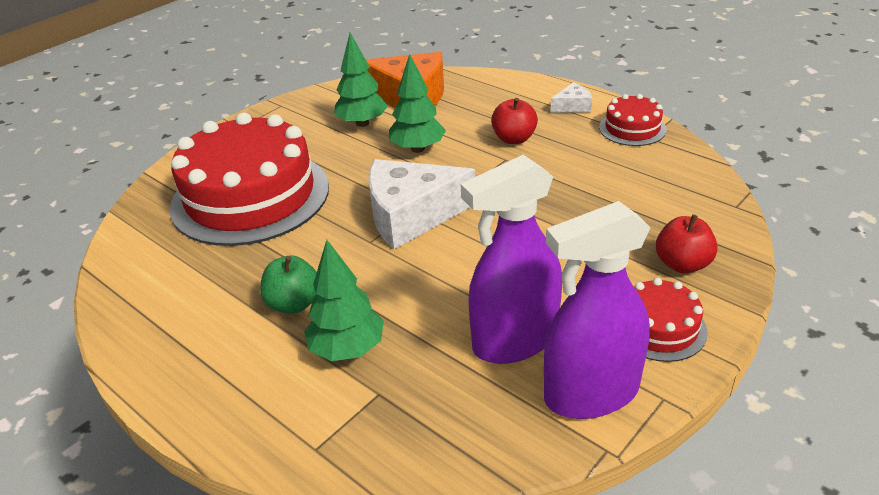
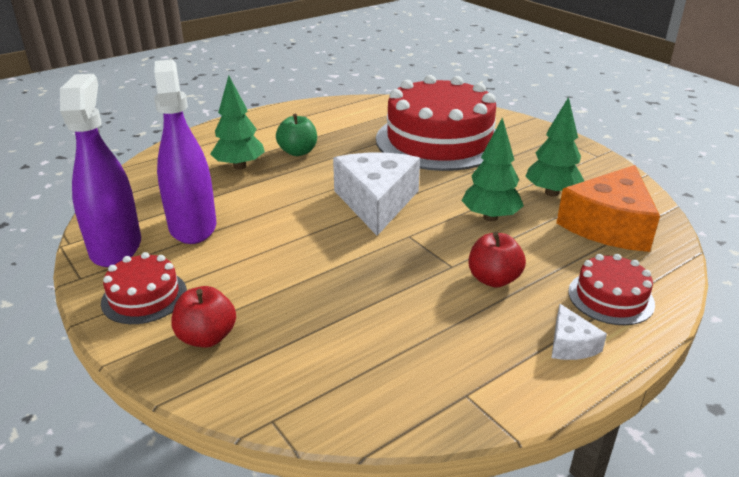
camera: 100 degrees right, 5 degrees down
(632, 128) = (495, 385): red cake -> red cake (611, 297)

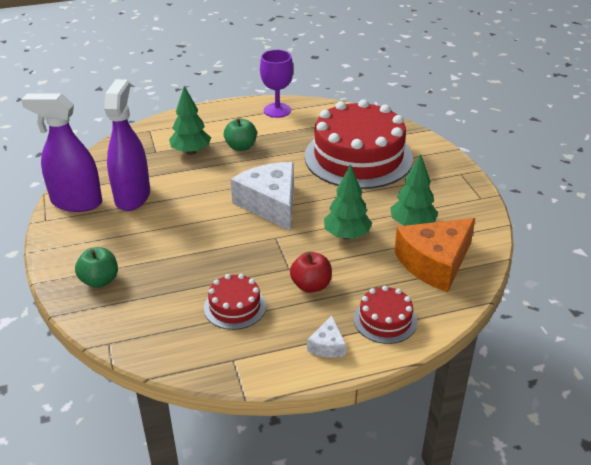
camera: 20 degrees right, 5 degrees up
(116, 247) = (76, 202): purple spray bottle -> purple spray bottle turned 90 degrees counterclockwise
(144, 296) = (77, 243): red cake -> red cake (235, 307)
(207, 337) = (99, 280): red apple -> green apple
(315, 112) = (277, 110): none -> purple goblet
(376, 202) = (270, 204): white cheese -> white cheese turned 45 degrees counterclockwise

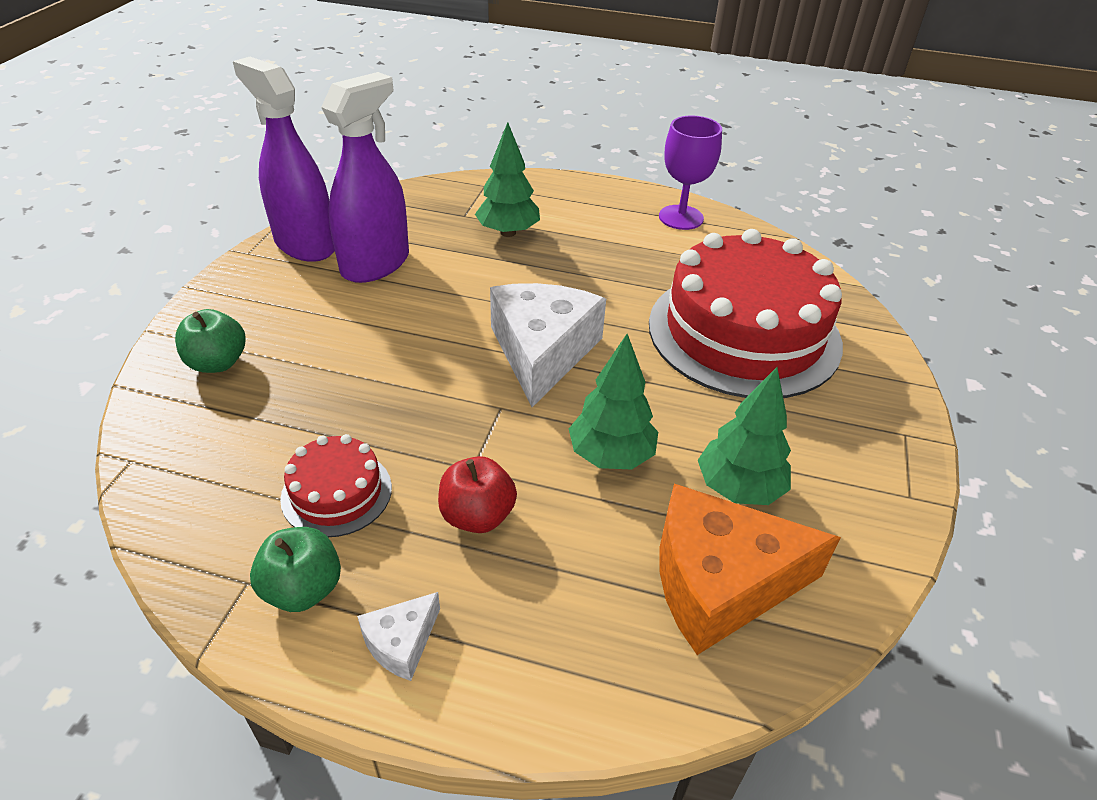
camera: 30 degrees right, 5 degrees up
(241, 147) = (581, 250): green apple -> green apple (303, 589)
(385, 320) = (537, 648): red cake -> none

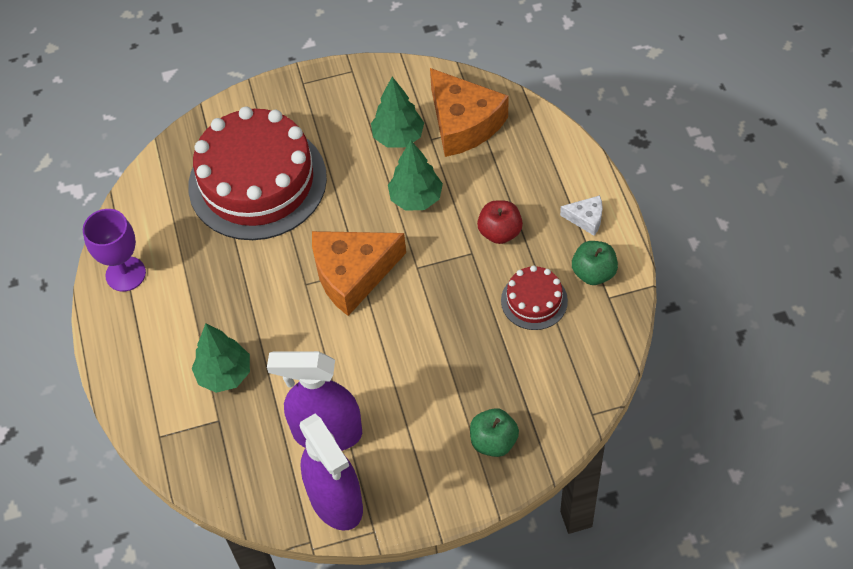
camera: 115 degrees left, 15 degrees up
(305, 244) = (336, 500): purple spray bottle -> purple spray bottle turned 45 degrees counterclockwise
(542, 352) = (352, 274): white cheese -> orange cheese

